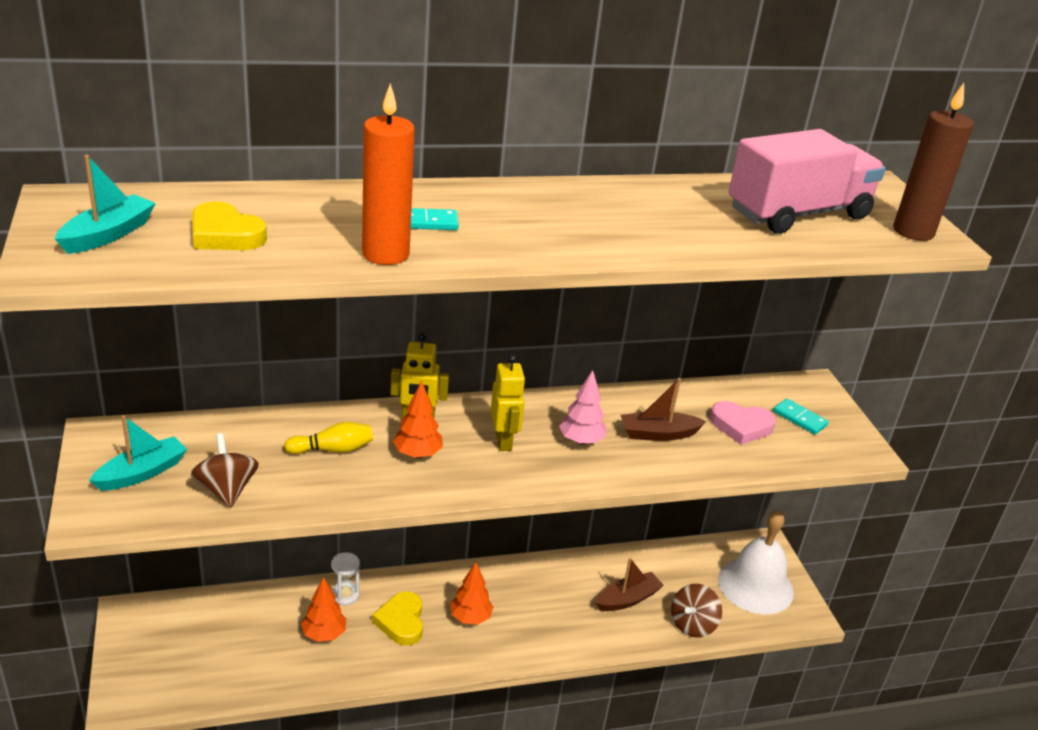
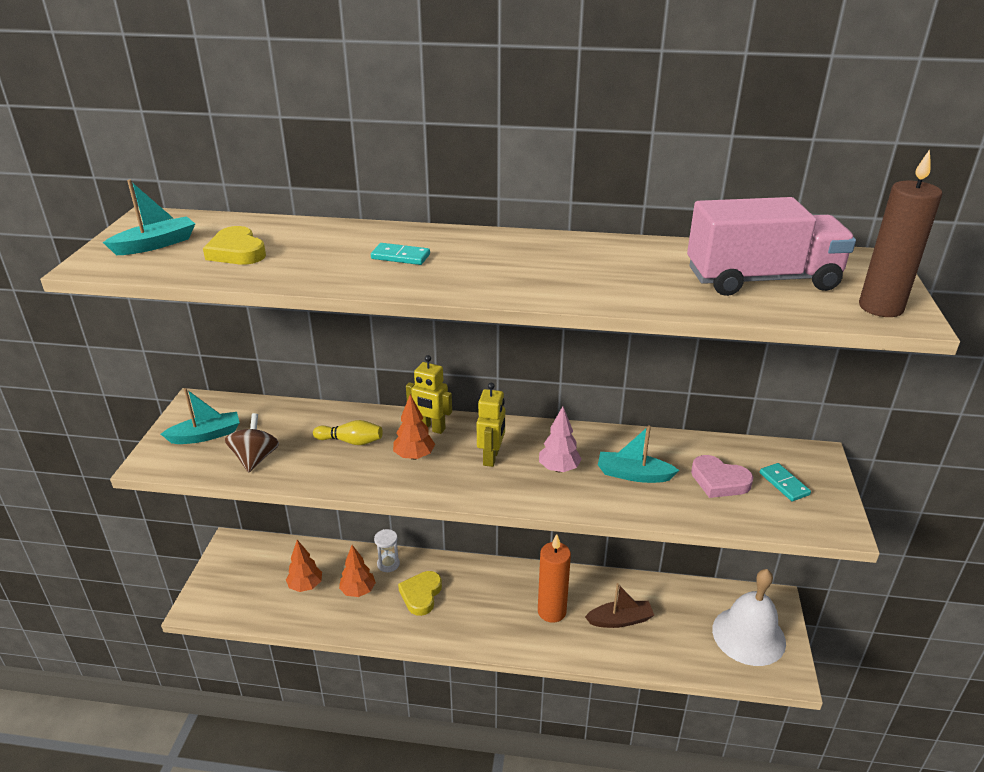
camera: 25 degrees right, 0 degrees up
(385, 254) = (345, 278): orange candle -> orange candle (551, 611)
(470, 618) = (477, 604): orange tree -> orange tree (305, 586)
(658, 434) = (633, 475): brown boat -> turquoise boat
(692, 624) = (671, 657): brown spinning top -> none

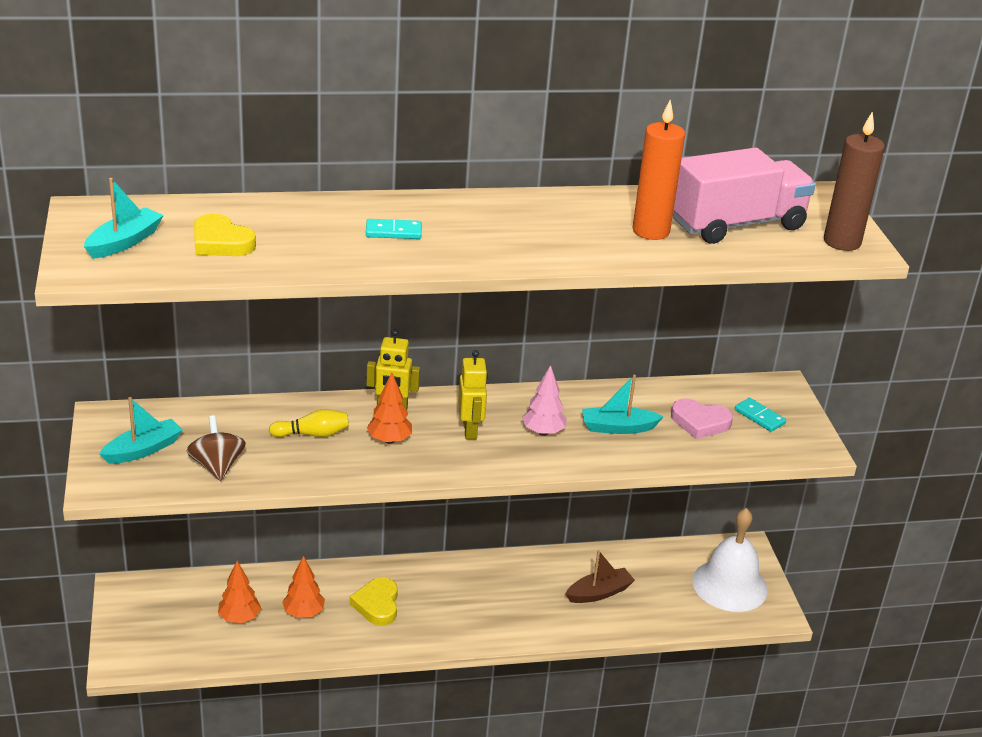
camera: 20 degrees left, 0 degrees up
(388, 564) = (325, 579): white hourglass -> none
(551, 611) = (525, 597): orange candle -> orange candle (651, 231)

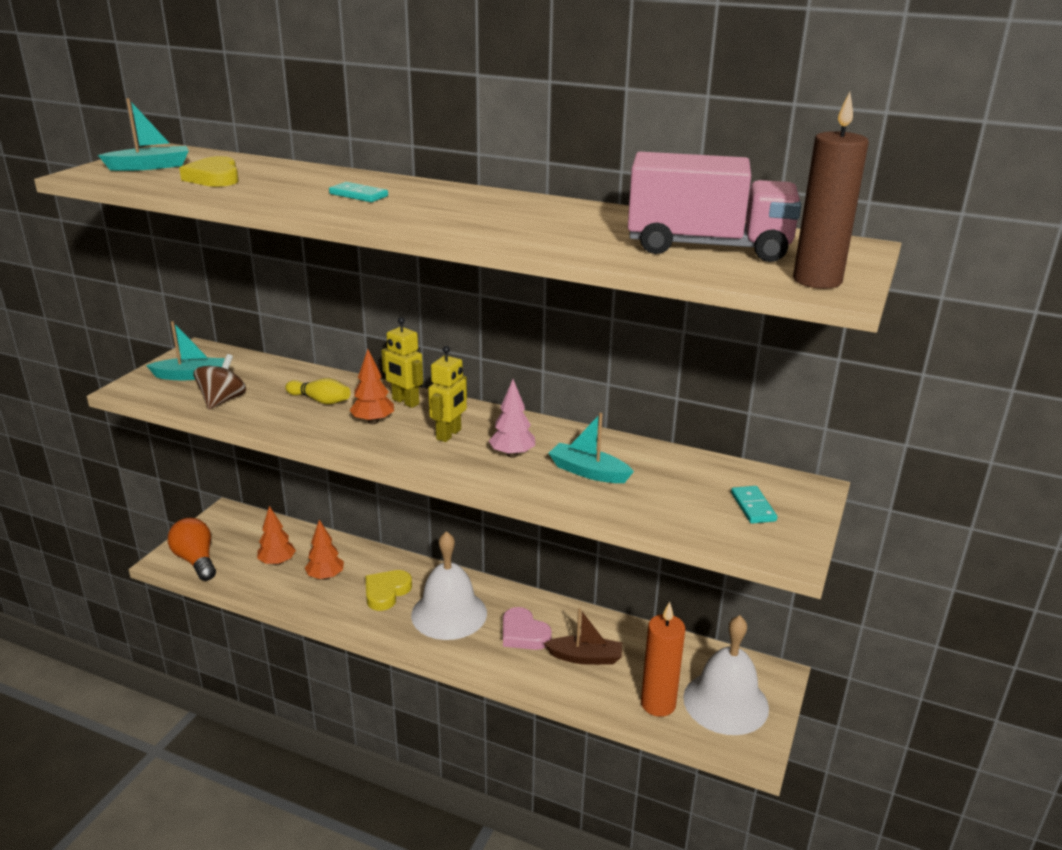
camera: 35 degrees right, 5 degrees down
(151, 649) = (196, 560): none -> orange light bulb
(453, 601) = (449, 613): none -> white bell
(651, 231) = (601, 235): orange candle -> orange candle (658, 704)
(700, 422) = (680, 492): pink heart -> pink heart (523, 634)

